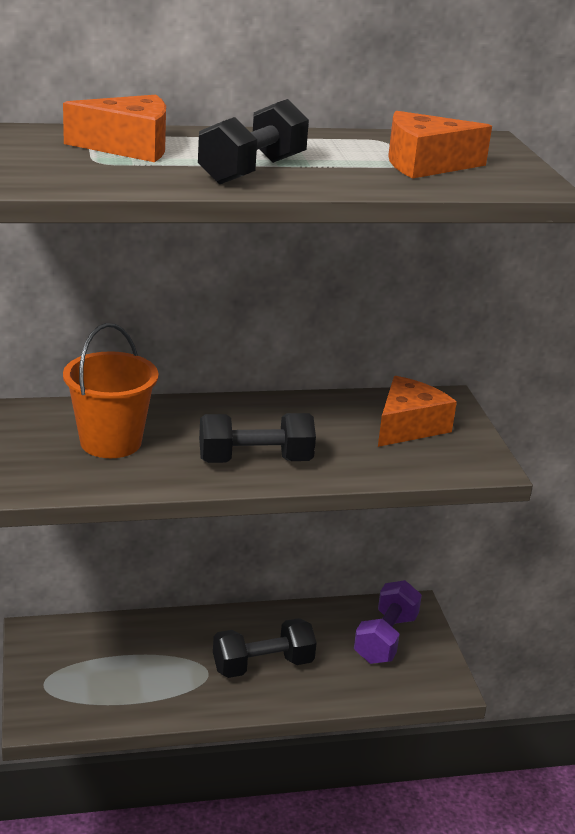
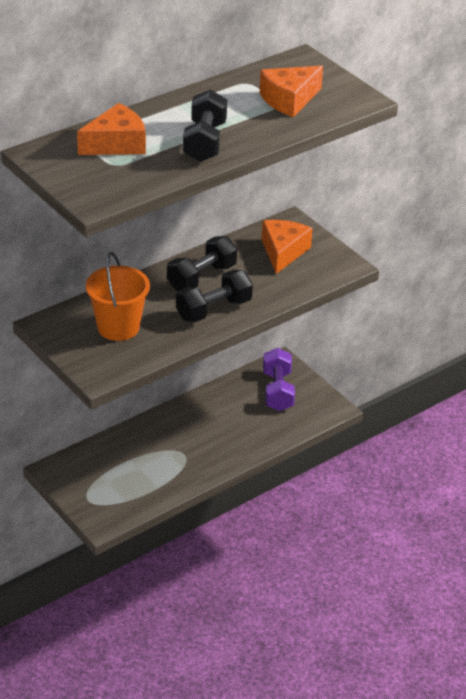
camera: 25 degrees left, 10 degrees up
(263, 665) = (214, 437): black dumbbell -> black dumbbell (201, 277)

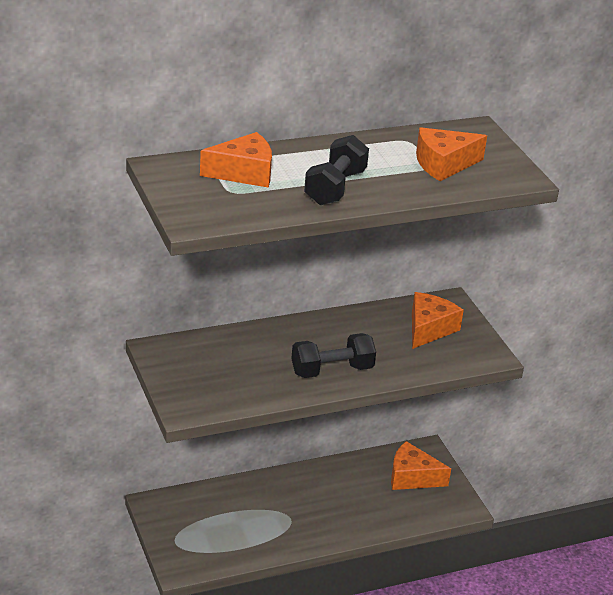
camera: 15 degrees right, 5 degrees down
(118, 327) = (227, 367): orange bucket -> none
(201, 277) = (333, 336): black dumbbell -> none
(278, 391) = (412, 477): purple dumbbell -> orange cheese

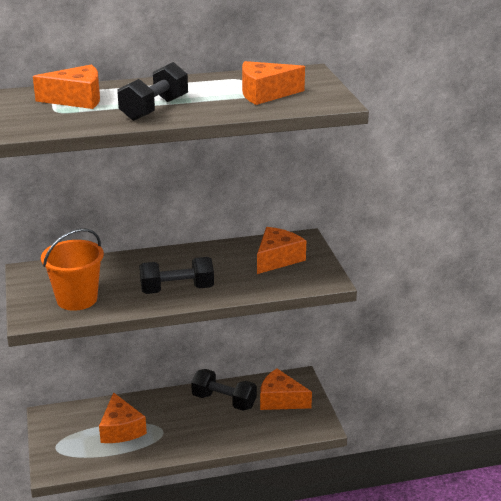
camera: 10 degrees right, 5 degrees down
(226, 385) = (77, 299): none -> orange bucket
(243, 518) = (121, 429): none -> orange cheese
(349, 480) = (224, 401): none -> black dumbbell

